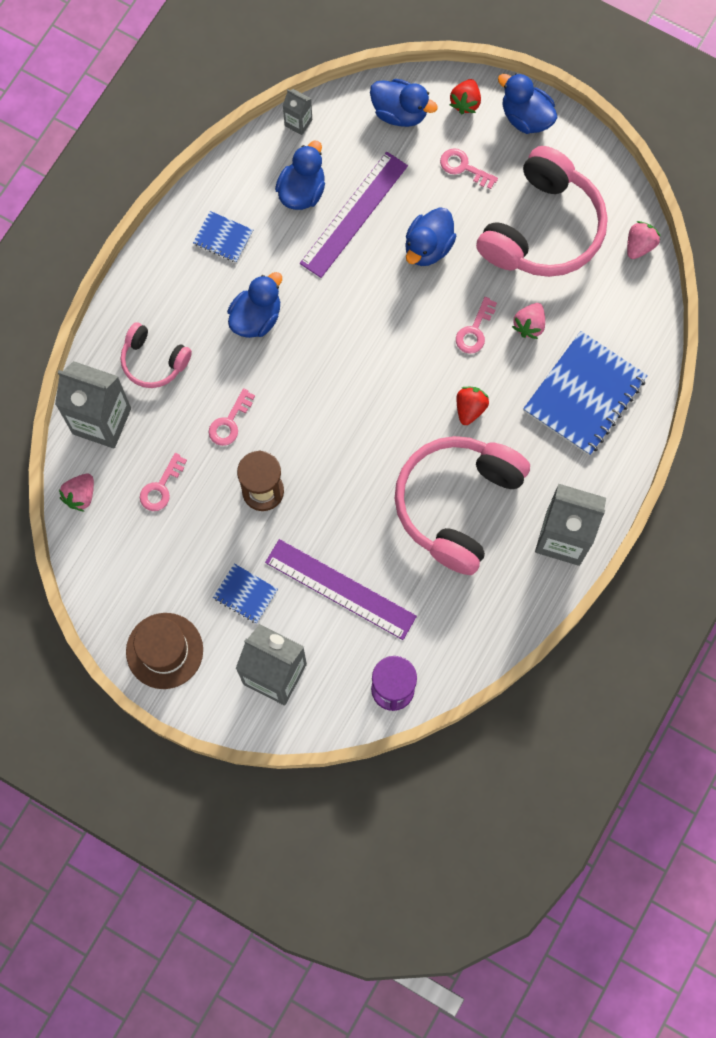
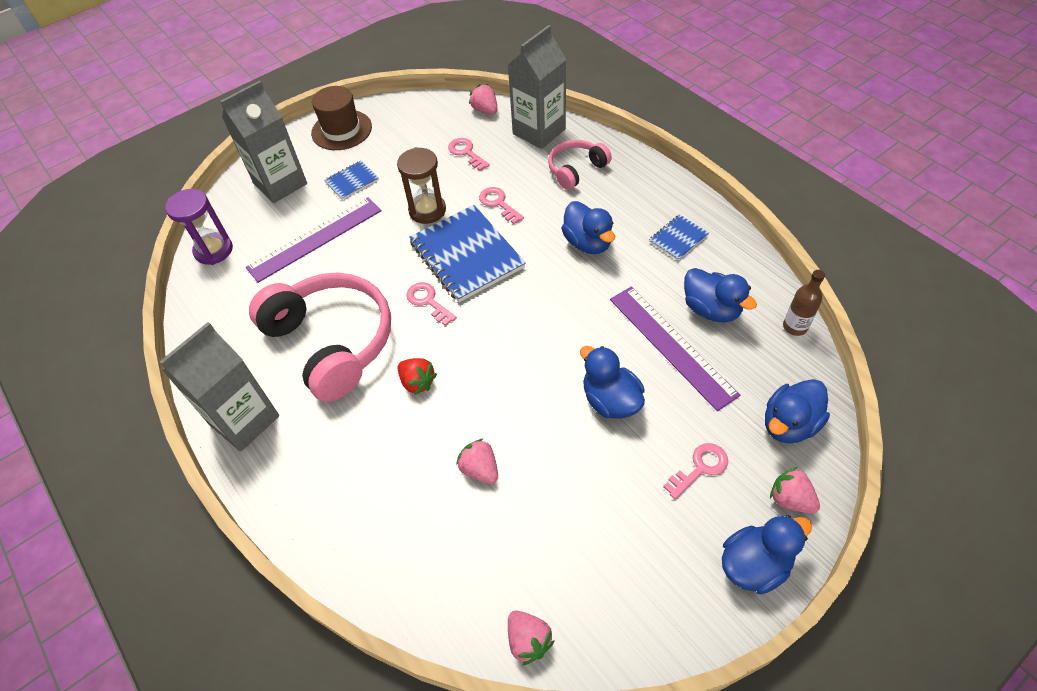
camera: 115 degrees right, 20 degrees down
(298, 122) = (795, 327): grey carton -> brown bottle
(465, 102) = (790, 499): red strawberry -> pink strawberry
(475, 330) = (497, 414): pink key -> pink key (428, 301)
(542, 229) = (593, 527): pink headphones -> none
(584, 394) = (375, 497): blue notebook -> blue notebook (467, 255)

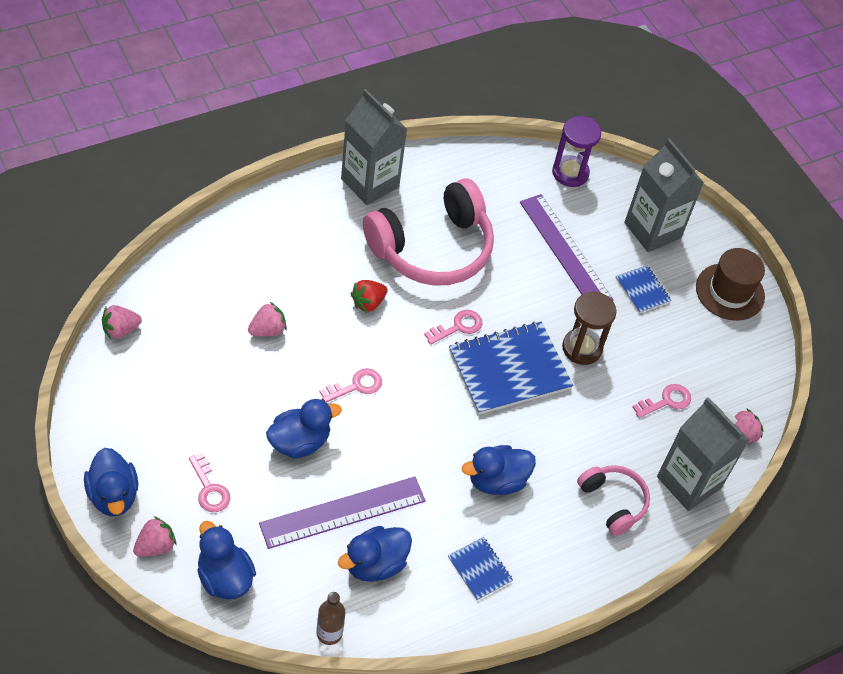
camera: 90 degrees right, 0 degrees up
(498, 203) = (576, 413): pink key -> pink key (356, 386)

